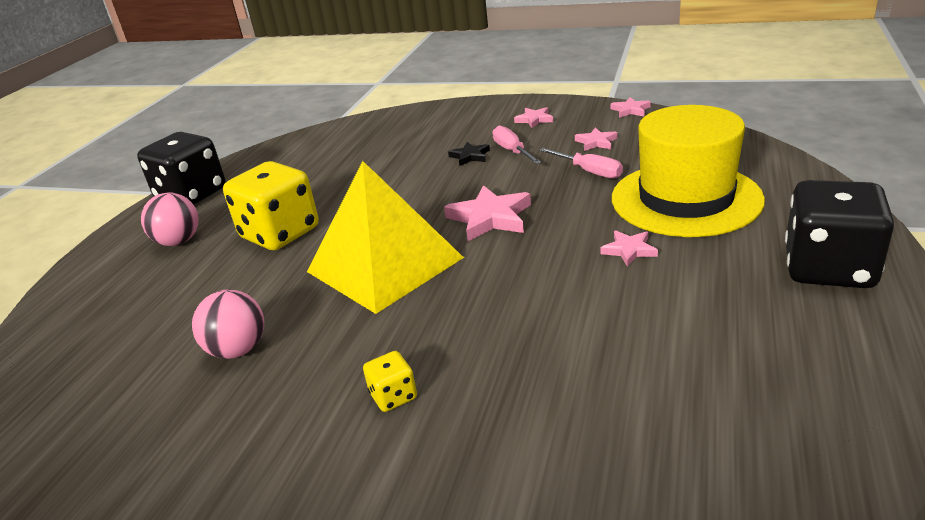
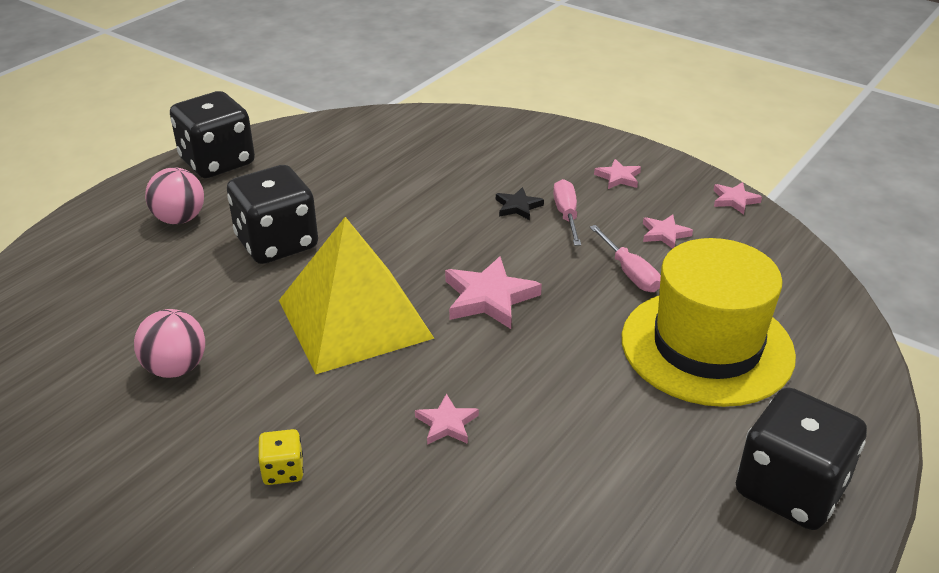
camera: 15 degrees right, 5 degrees up
(280, 233) = (277, 243): yellow dice -> black dice
(629, 250) = (602, 390): pink star -> pink star (447, 424)

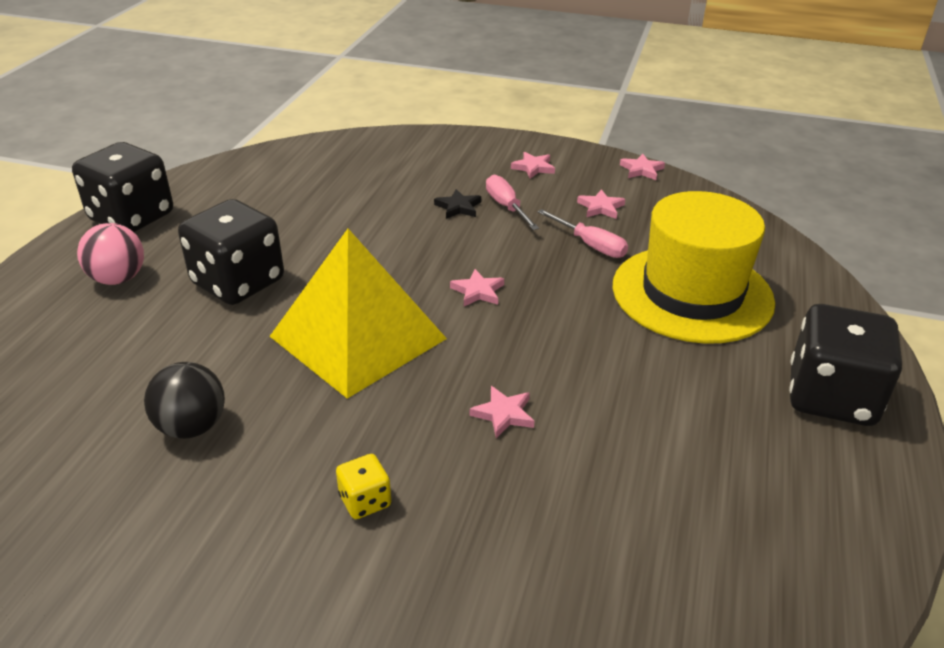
camera: 20 degrees left, 0 degrees up
(176, 368) = (192, 427): pink ball -> black ball
(489, 298) = (478, 291): pink star -> pink star, size x0.56

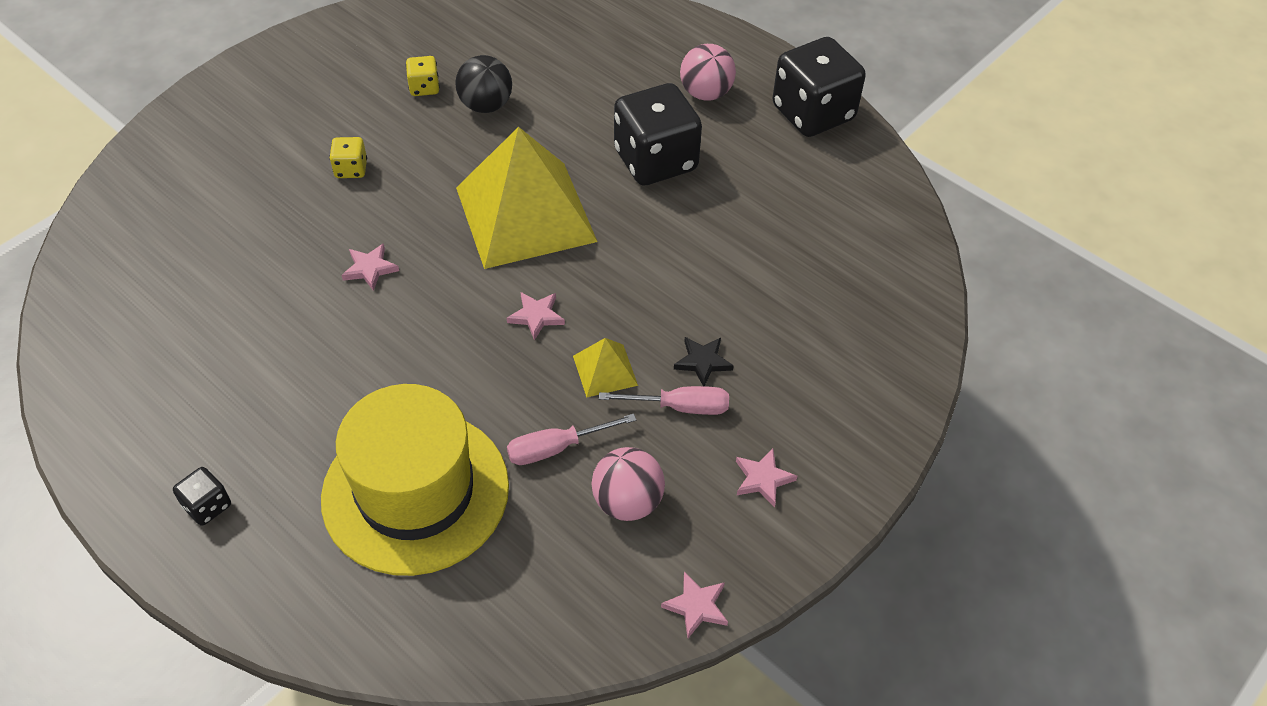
camera: 115 degrees right, 15 degrees up
(173, 499) = (424, 87): none -> yellow dice
(503, 244) = (605, 370): none -> yellow pyramid
(601, 207) = (627, 502): pink star -> pink ball
(831, 397) = (207, 506): black dice -> black dice, size x0.45

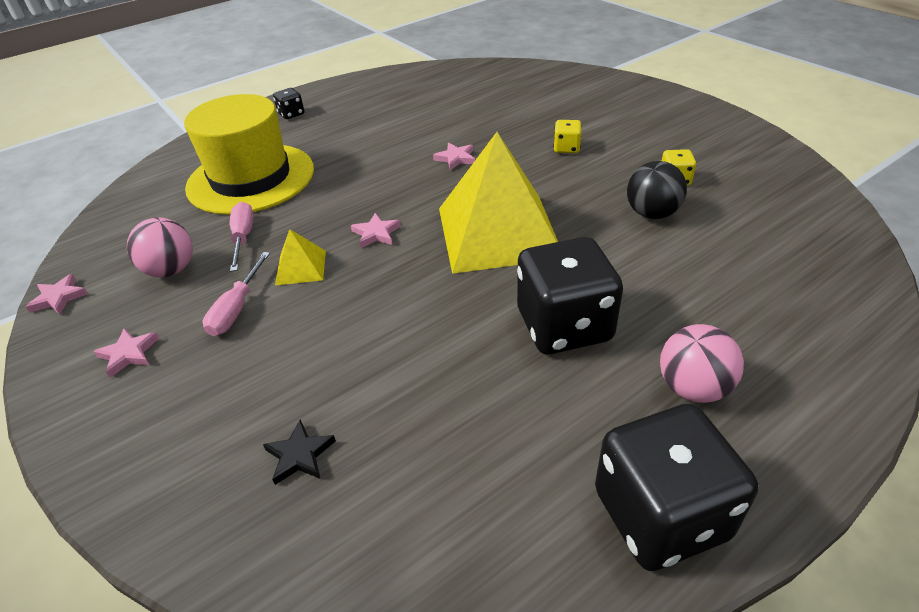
camera: 105 degrees right, 10 degrees down
(702, 362) = (276, 330): black star -> black star (300, 455)

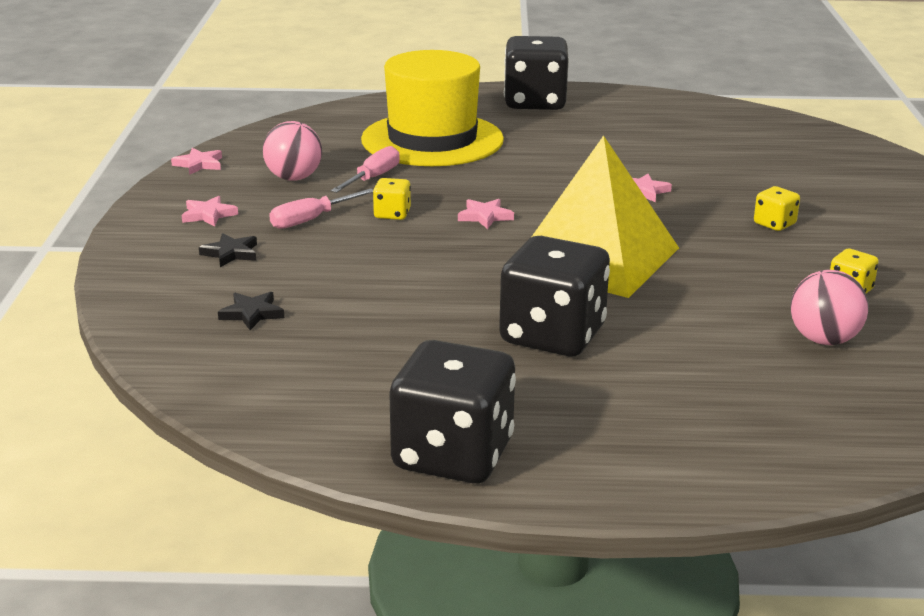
camera: 35 degrees right, 15 degrees down
(200, 389) = (231, 253): none -> black star
(291, 114) = (535, 103): black dice -> black dice, size x2.25
(301, 267) = (392, 214): yellow pyramid -> yellow dice
(652, 213) = (774, 303): black ball -> none
(693, 388) = (599, 415): pink ball -> pink ball (824, 340)

